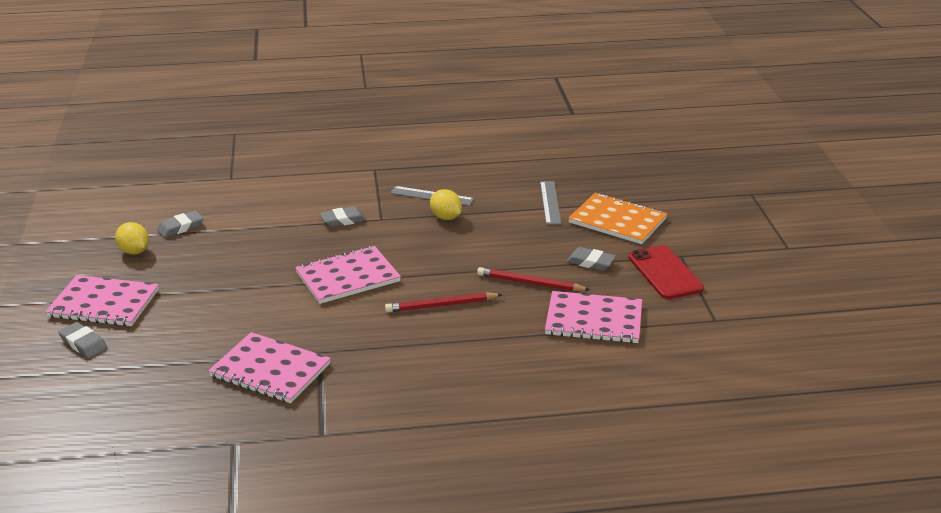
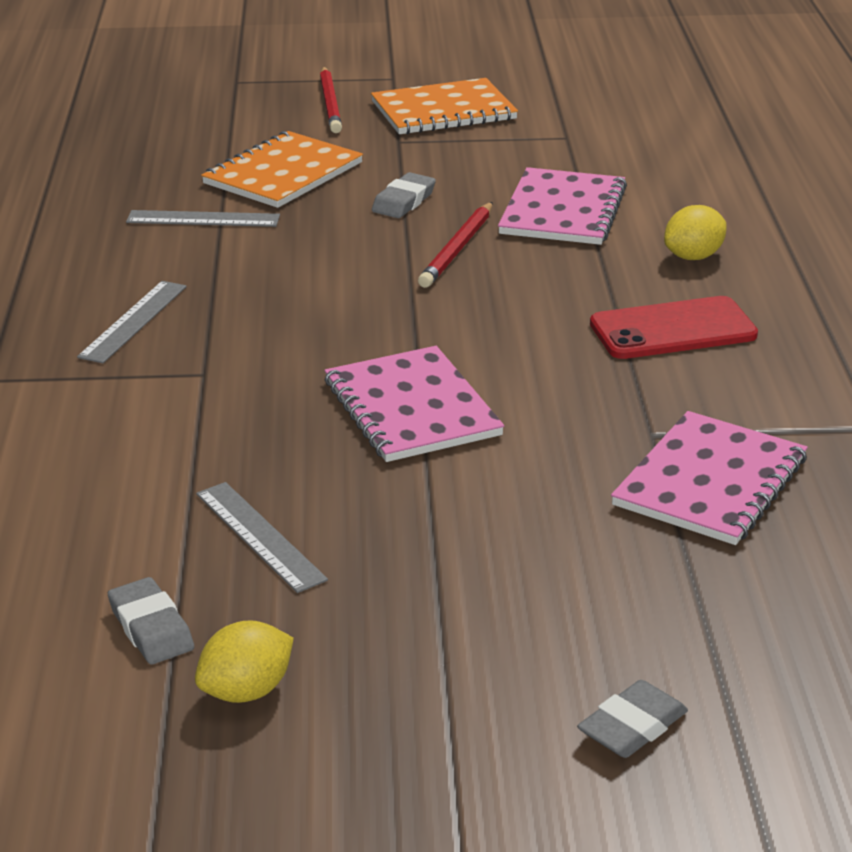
camera: 85 degrees left, 0 degrees up
(104, 303) = (472, 715): pink notebook -> none
(240, 245) = (259, 536): none -> grey ruler
(343, 220) = (194, 414): grey eraser -> none
(441, 305) = (514, 322): red pencil -> red pencil (330, 104)
(446, 217) = (221, 310): yellow lemon -> yellow lemon (693, 257)
(665, 273) = (443, 155): red phone -> red phone (673, 330)
(739, 270) = (443, 110): none -> orange notebook

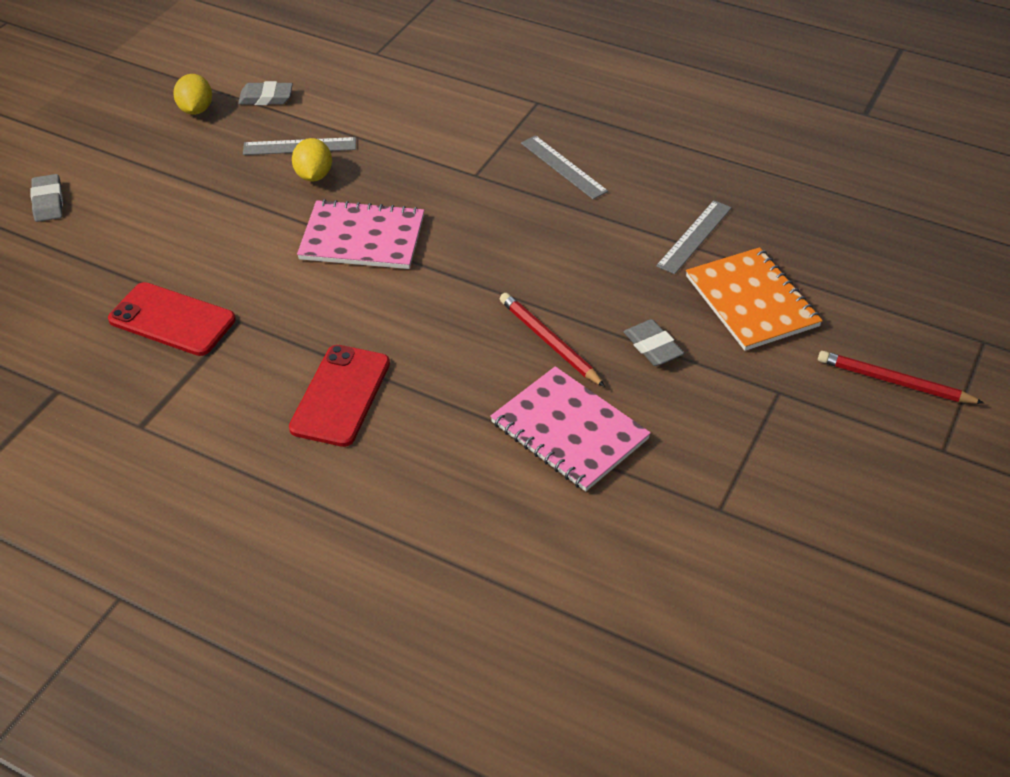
camera: 120 degrees right, 15 degrees up
(443, 110) = (835, 451): orange notebook -> none
(693, 257) = (430, 467): yellow lemon -> yellow lemon (314, 175)
(710, 482) = (172, 320): pink notebook -> red phone

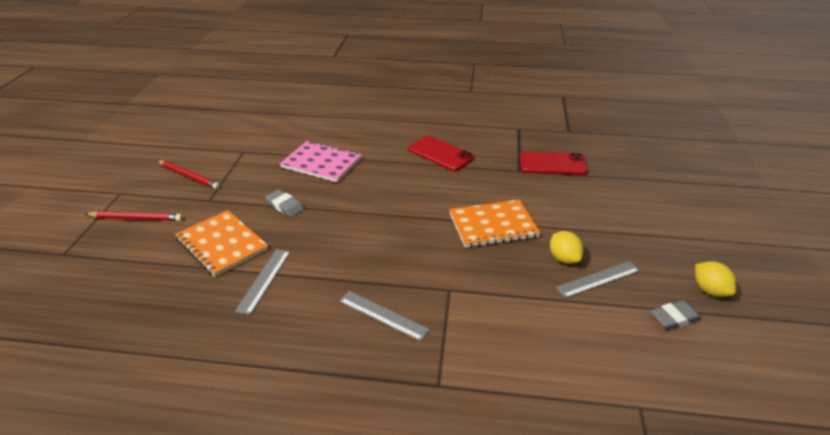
camera: 160 degrees right, 10 degrees down
(48, 202) = (700, 201): grey eraser -> none
(340, 395) = (440, 154): red phone -> red phone turned 45 degrees counterclockwise
(362, 238) = (493, 225): pink notebook -> orange notebook
(549, 342) = (346, 196): red pencil -> red pencil (189, 176)

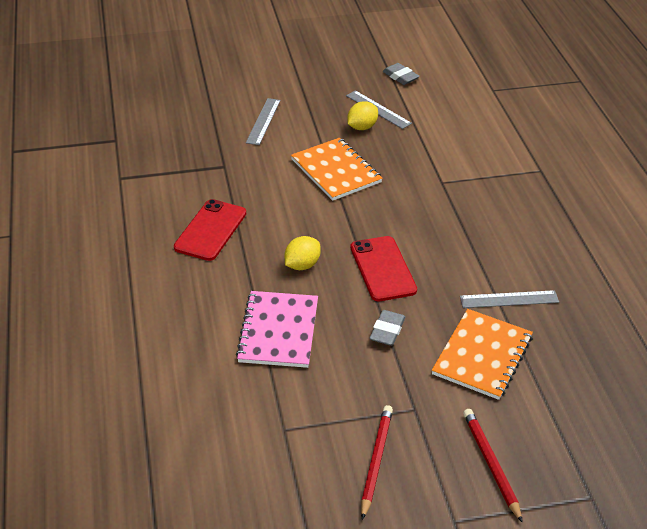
camera: 110 degrees left, 5 degrees up
(383, 315) = (497, 211): grey ruler -> grey ruler (263, 121)
(552, 164) = (200, 145): red phone -> red phone (383, 269)
(710, 290) = (359, 61): yellow lemon -> yellow lemon (302, 265)

